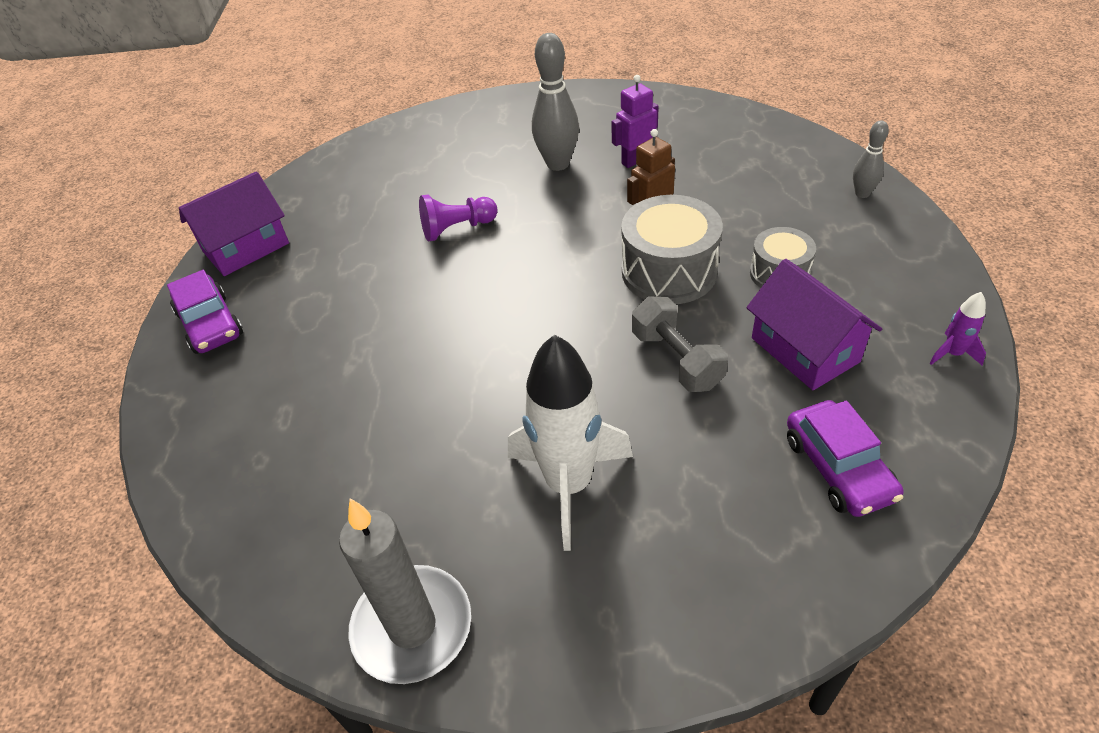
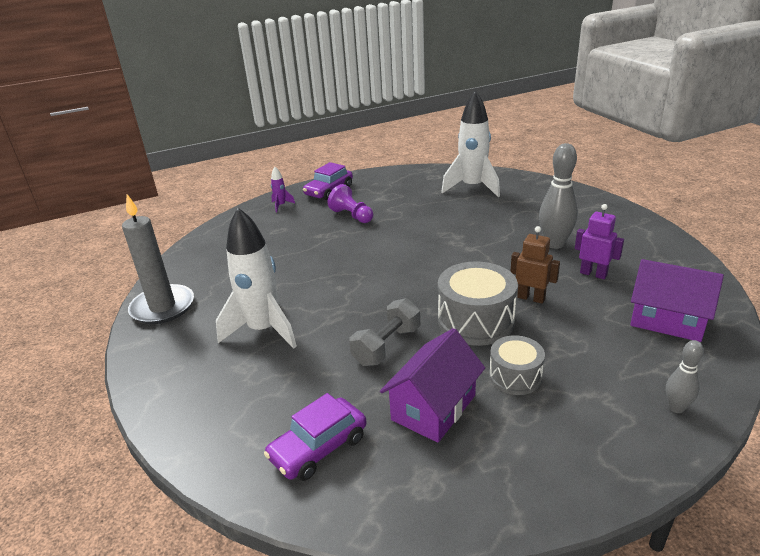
camera: 65 degrees right, 15 degrees down
(246, 247) = (389, 178): purple house -> purple house (667, 320)
(363, 179) = (472, 187): none -> white rocket
(457, 228) = (453, 229): purple pawn -> purple pawn (352, 216)
(952, 354) = (484, 505): purple rocket -> purple rocket (281, 205)

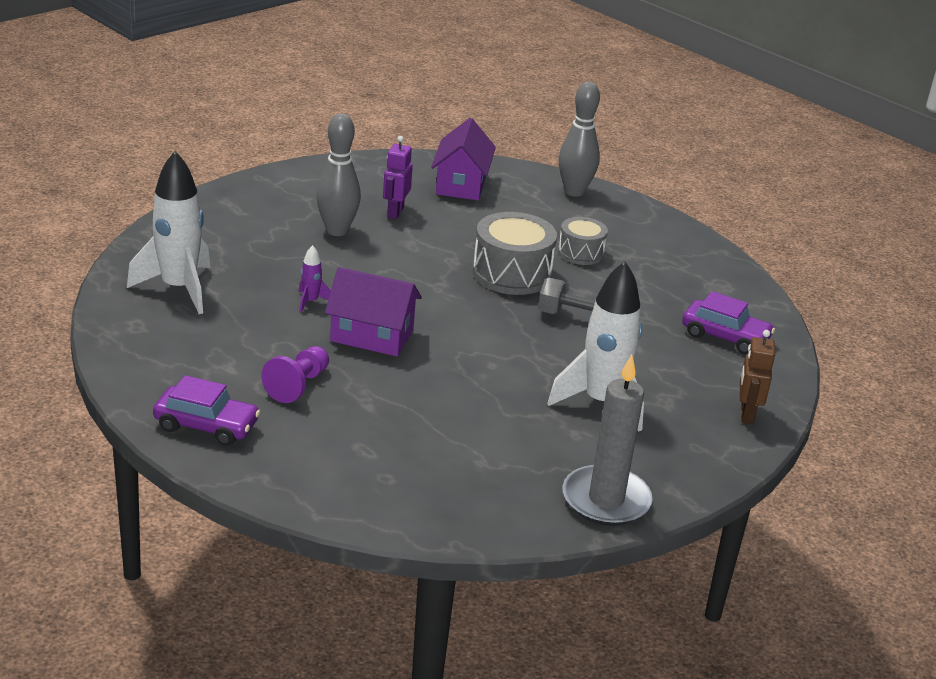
camera: 115 degrees left, 0 degrees up
(281, 205) = (276, 468): purple rocket -> purple rocket (310, 302)
(433, 407) = (643, 288): purple house -> purple house (372, 335)
(531, 298) = (456, 245): brown robot -> brown robot (746, 414)
(676, 408) = (574, 192): grey bowling pin -> grey bowling pin, size x1.80

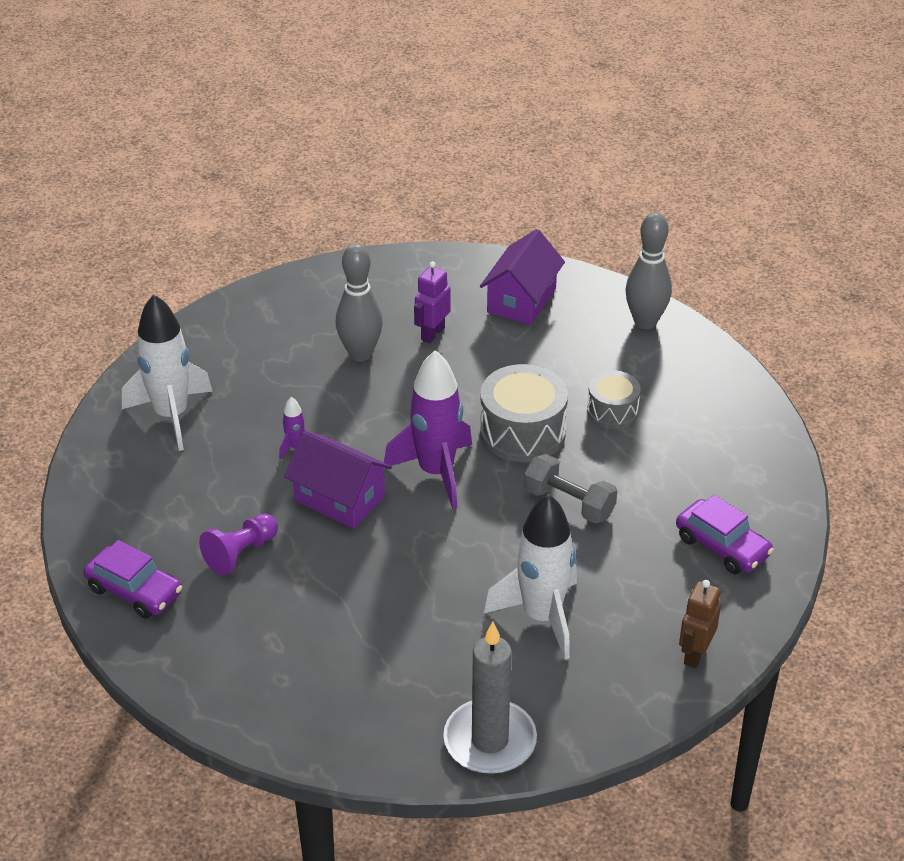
camera: 20 degrees right, 10 degrees up
(450, 308) = (436, 472): none -> purple rocket

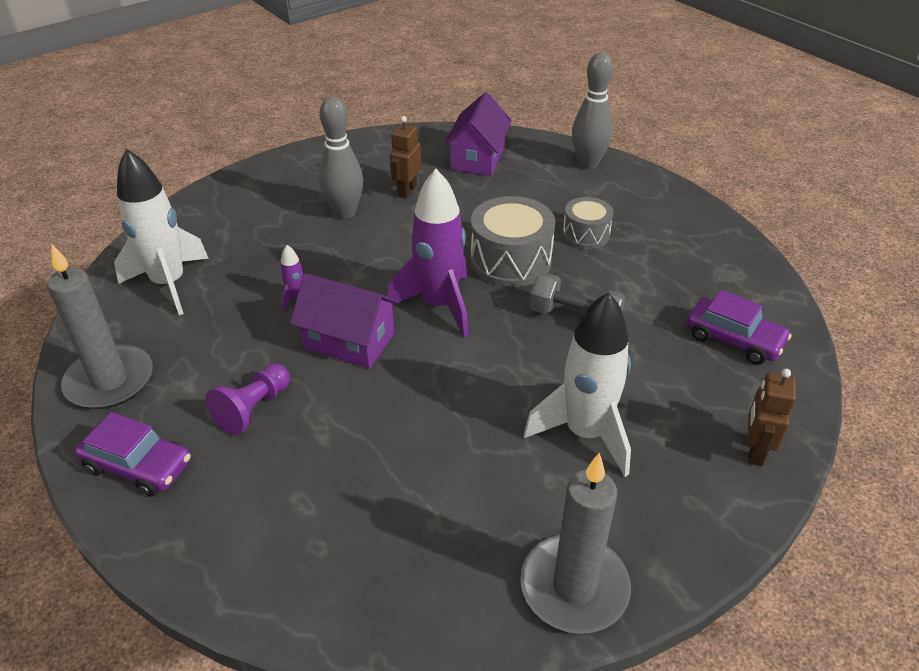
camera: 10 degrees left, 0 degrees up
(112, 509) = (110, 381): none -> grey candle
(432, 334) = (407, 190): purple robot -> brown robot

